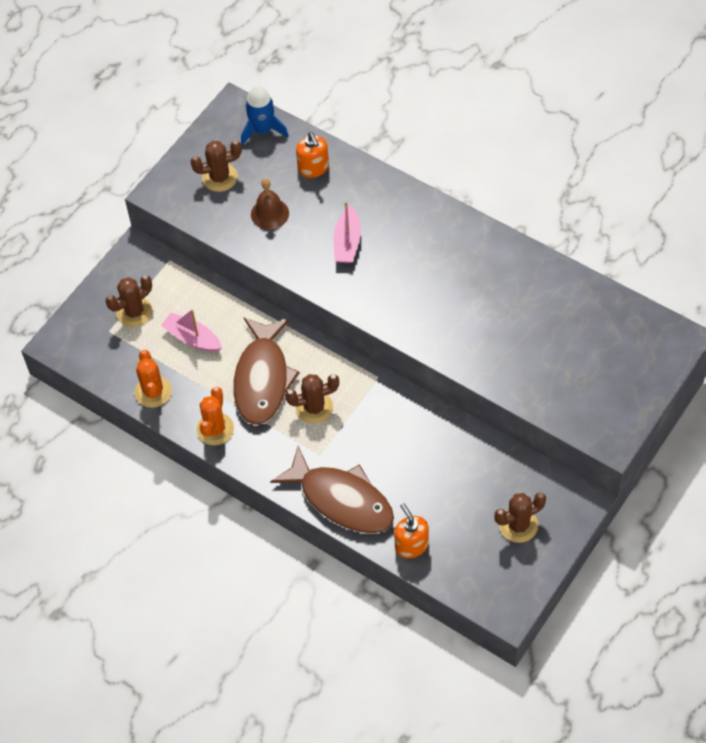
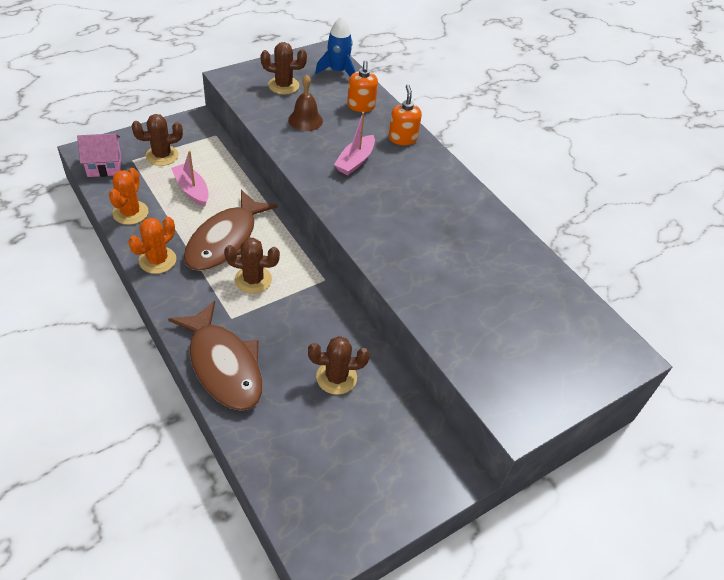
camera: 15 degrees right, 10 degrees down
(87, 351) = (104, 166): none -> pink house
(411, 545) = (261, 438): orange soap dispenser -> orange soap dispenser (402, 138)
(518, 525) = (380, 469): brown cactus -> brown cactus (336, 377)

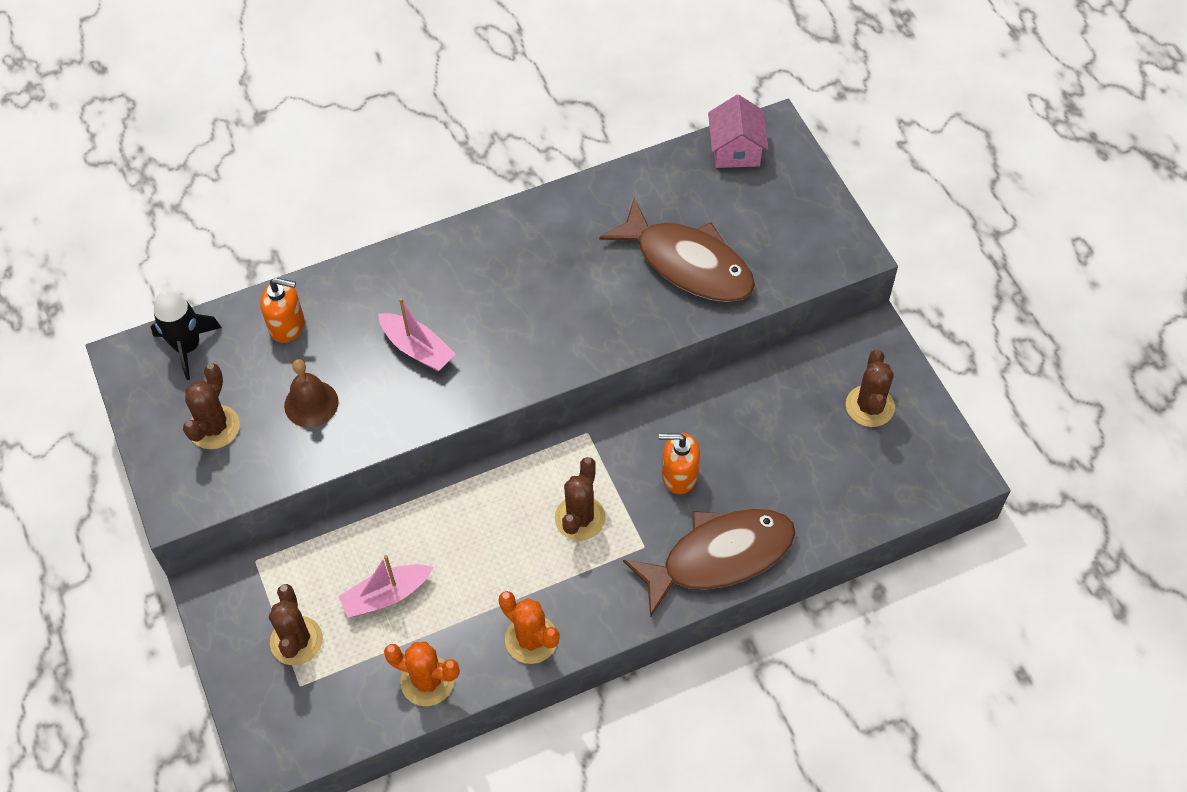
camera: 75 degrees left, 10 degrees up
(104, 166) = (309, 727): pink house -> pink house (736, 150)
(225, 240) = (501, 551): brown fish -> brown fish (688, 264)
(336, 377) = (744, 435): brown cactus -> brown cactus (870, 406)
(337, 71) = (187, 347): blue rocket -> black rocket
(402, 138) = (373, 283): orange soap dispenser -> orange soap dispenser (679, 475)

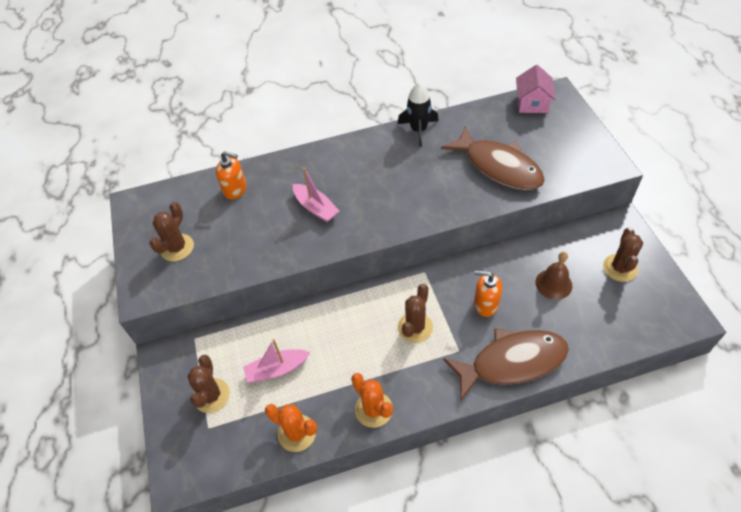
camera: 10 degrees right, 5 degrees down
(187, 347) = (171, 198): black rocket -> black rocket (418, 130)
(311, 403) = (242, 237): brown bell -> brown bell (553, 284)

